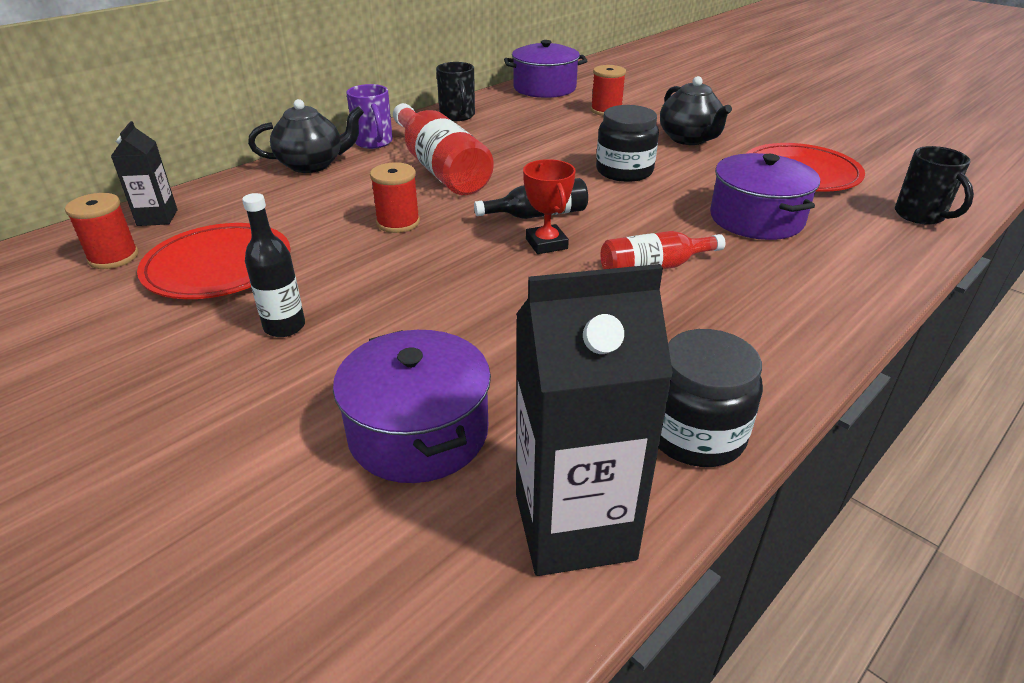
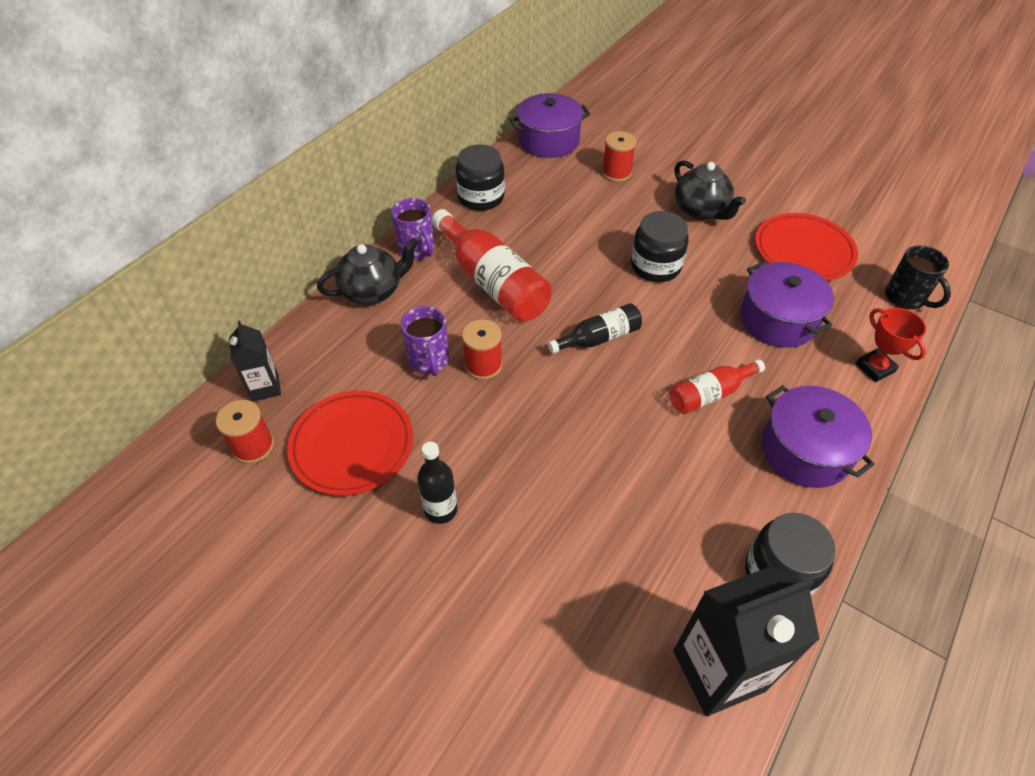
camera: 10 degrees left, 15 degrees up
(341, 215) = (429, 361): none -> purple mug
(419, 432) = (586, 604): purple pot -> purple pot (805, 450)
(458, 116) = (481, 197): black mug -> black jar
(546, 244) = (617, 376): red trophy -> red trophy (875, 368)

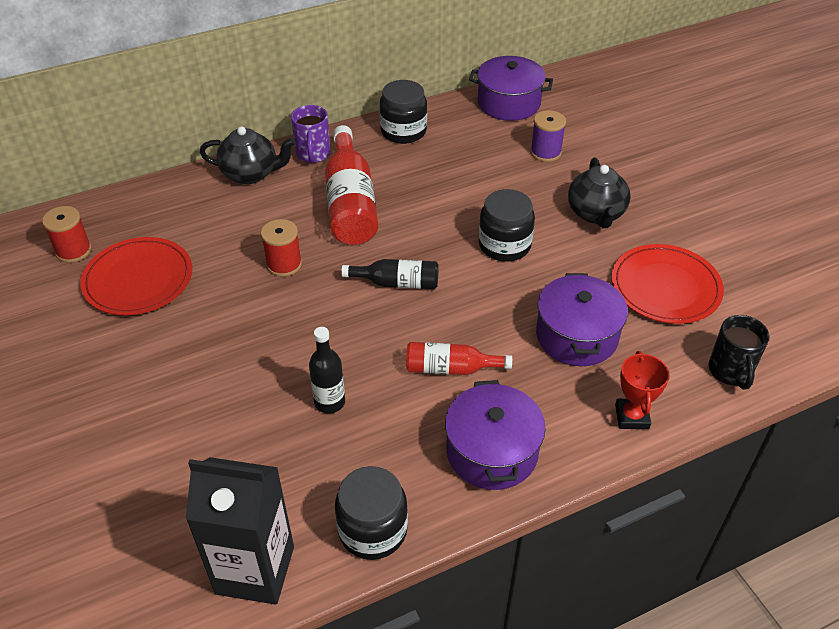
camera: 30 degrees right, 5 degrees down
(265, 387) = (115, 213): black carton -> none
(429, 361) = (246, 243): purple mug -> none
(441, 510) = (159, 354): black bottle -> black bottle (329, 402)
(616, 173) = (545, 152): red spool -> purple spool

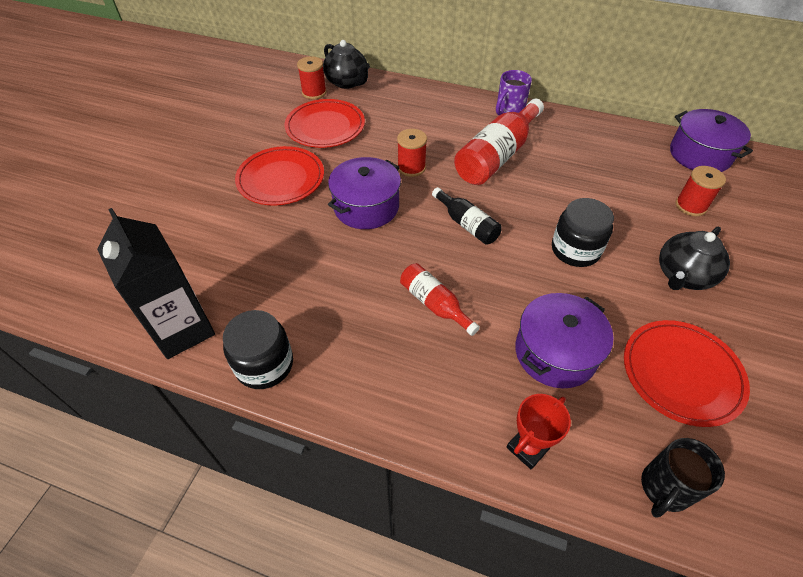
camera: 45 degrees right, 5 degrees up
(161, 364) = (281, 179): none -> red plate
(251, 174) = (456, 104): black teapot -> black teapot (347, 82)
(329, 402) = (337, 267): black bottle -> none
(403, 131) = (590, 131): black jar -> none
(492, 451) = (394, 381): purple pot -> purple pot (366, 207)
(545, 152) = (690, 206): purple spool -> red spool

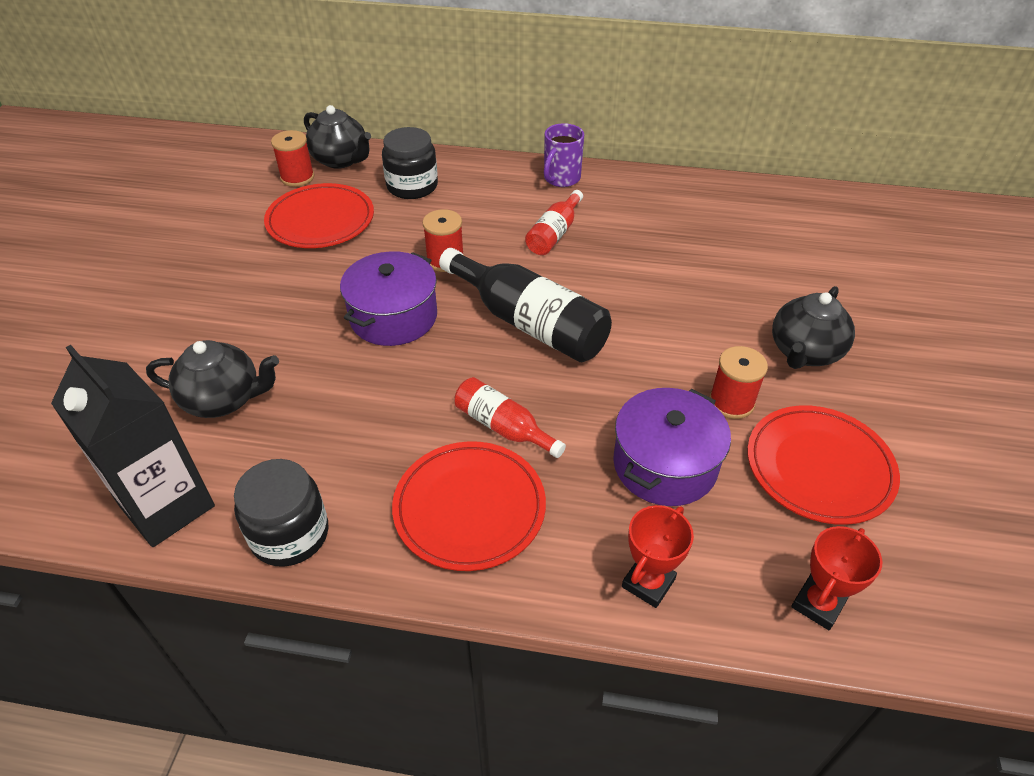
camera: 10 degrees left, 5 degrees down
(235, 254) = (224, 399): none -> black teapot
(281, 179) = (271, 294): red plate -> red plate (469, 508)
(467, 224) = (529, 323): black bottle -> black bottle, size x1.78
(496, 156) = (554, 234): red bottle -> red bottle, size x0.56
(575, 250) = (670, 337): black jar -> black jar (412, 186)
(664, 489) = (818, 604): black mug -> red trophy
(690, 206) = (802, 268): red spool -> red spool (731, 402)
(700, 155) = (804, 205): purple pot -> none

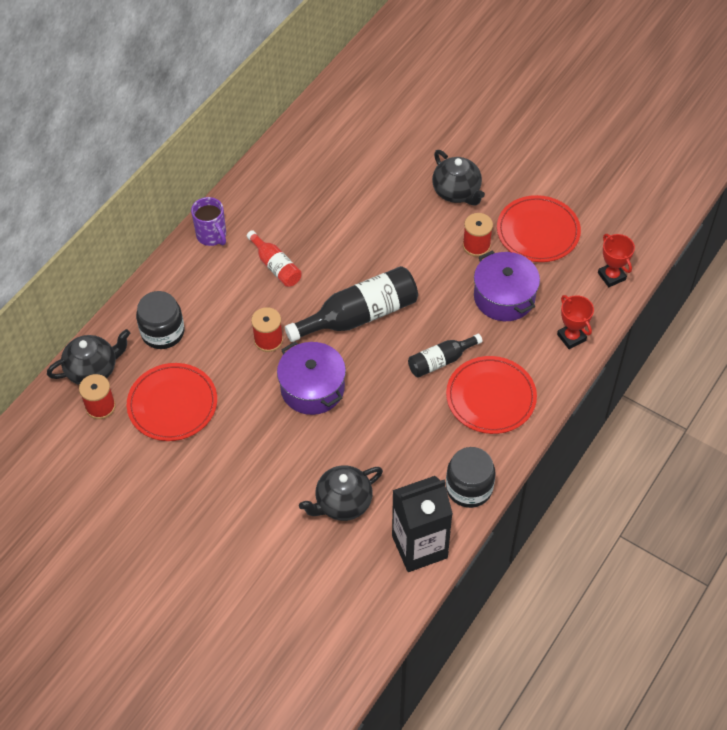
camera: 65 degrees left, 10 degrees up
(224, 399) = (342, 503): black teapot -> black teapot turned 150 degrees counterclockwise
(503, 427) = (440, 361): red bottle -> black bottle

